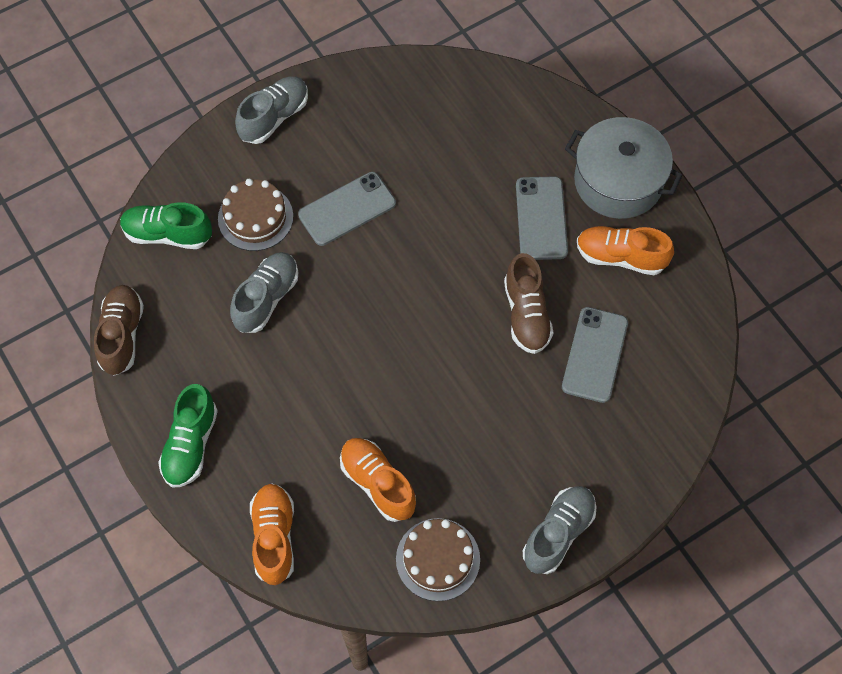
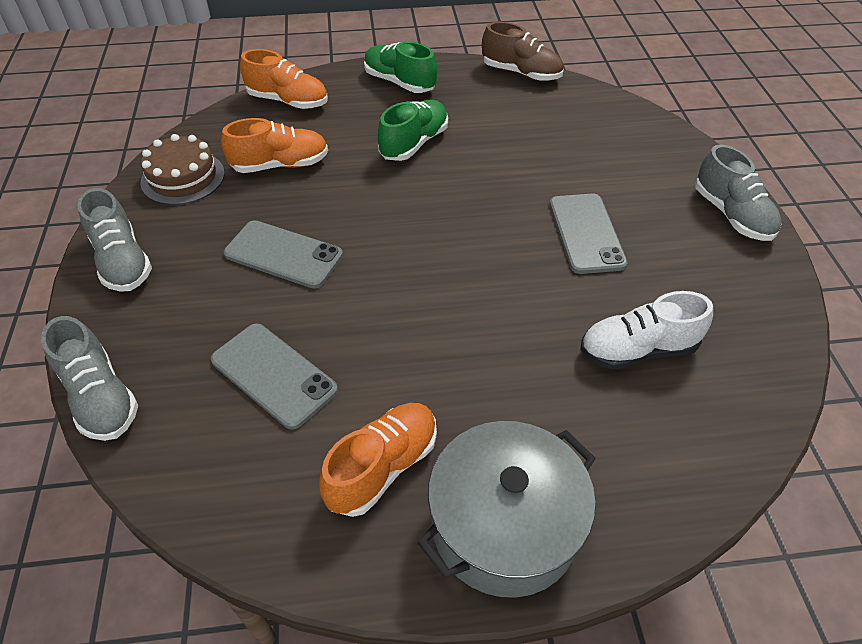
camera: 115 degrees right, 15 degrees down
(168, 234) = (611, 116): green shoe -> green shoe (414, 143)
(255, 217) = (605, 169): brown cake -> none
(266, 298) = (509, 153): grey shoe -> grey shoe (100, 397)
(450, 148) = (637, 350): none -> white shoe
(526, 314) = (368, 332): brown shoe -> none
(541, 218) = (489, 401): grey phone -> grey phone (283, 254)

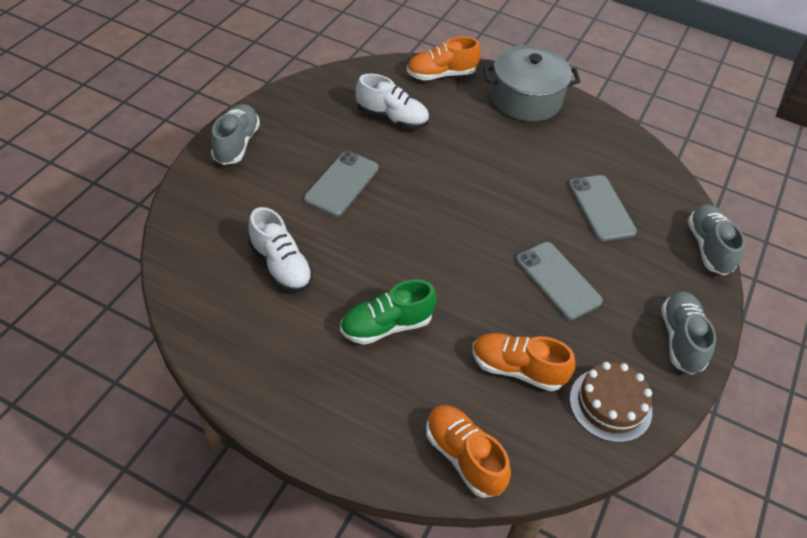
camera: 150 degrees left, 0 degrees up
(382, 467) = (566, 142): orange shoe -> orange shoe (441, 75)
(399, 82) = (331, 415): green shoe -> none
(521, 73) = (204, 353): brown shoe -> none
(544, 141) = (280, 266): none -> white shoe

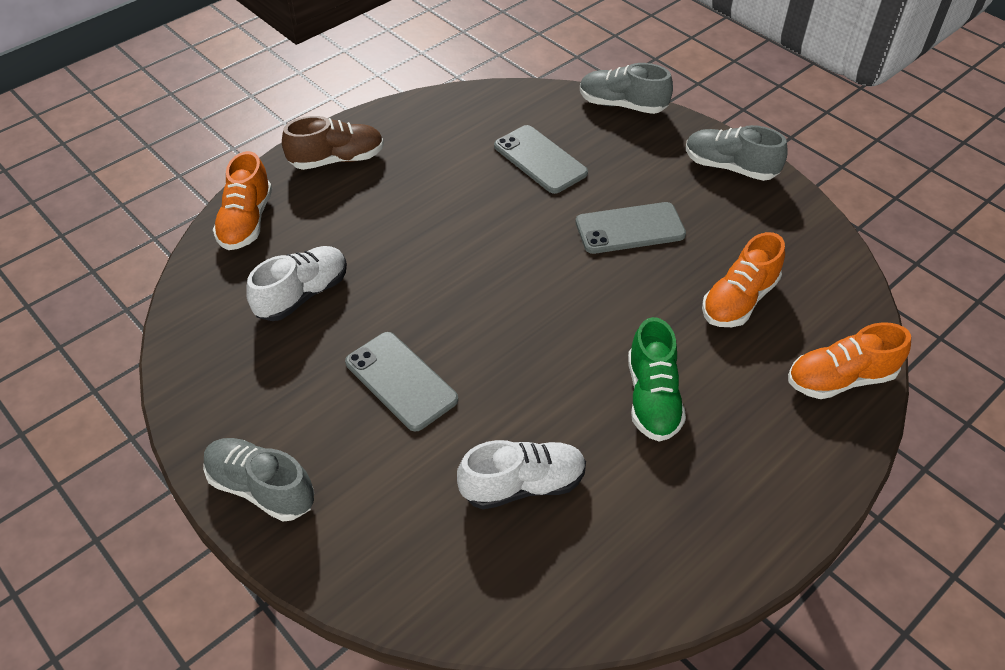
camera: 65 degrees left, 0 degrees up
(525, 99) = (337, 159): grey pot -> brown shoe
(601, 208) = (540, 160): grey phone -> grey phone turned 45 degrees clockwise
(610, 404) = (795, 244): brown cake -> none

